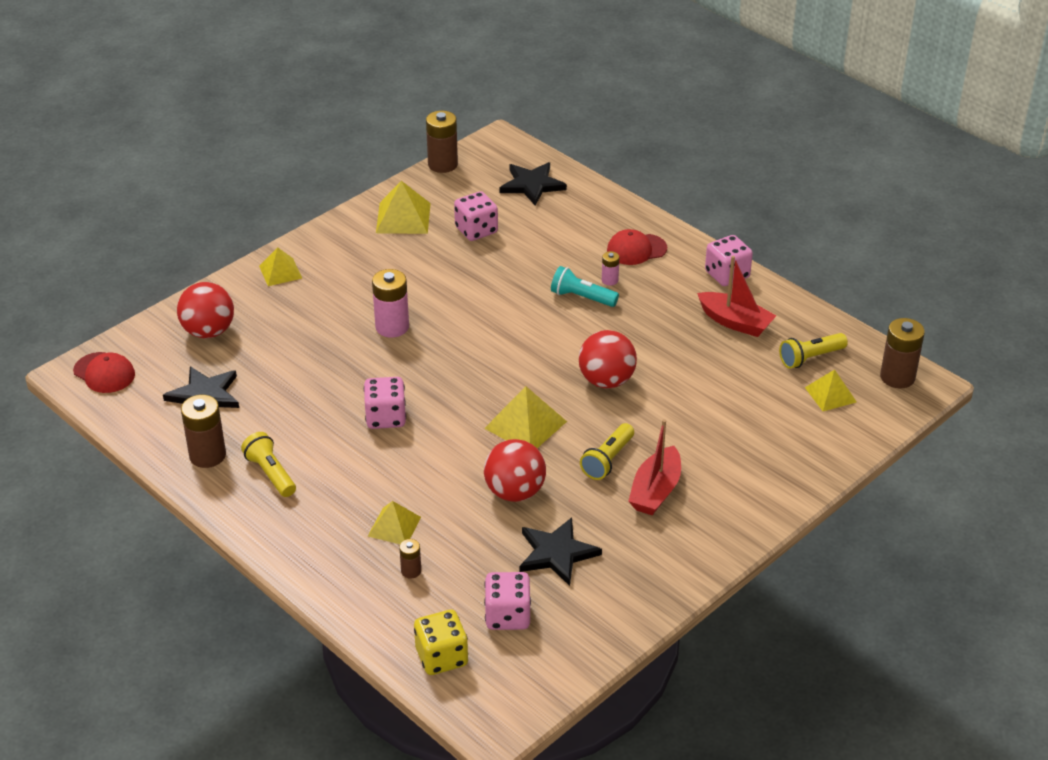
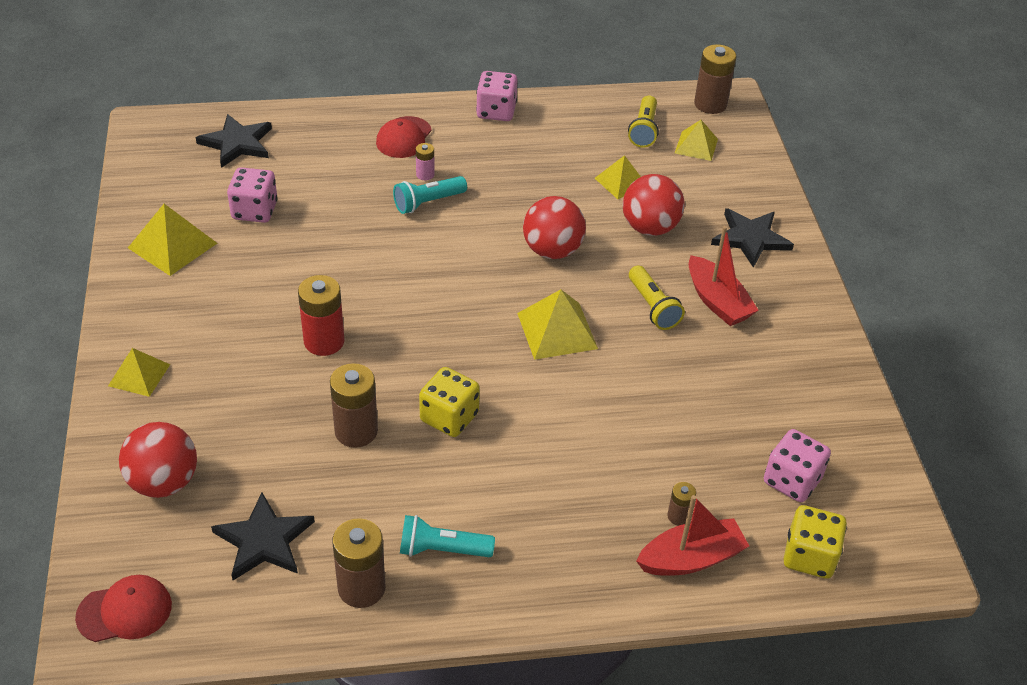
camera: 55 degrees left, 5 degrees up
(270, 473) = (442, 549): yellow flashlight -> turquoise flashlight
(386, 417) = (449, 417): pink dice -> yellow dice
(392, 327) = (324, 341): pink battery -> red battery
(394, 526) = (607, 495): yellow pyramid -> yellow pyramid (621, 182)
(442, 164) = (129, 177): brown battery -> brown battery (356, 431)
(515, 492) = (638, 387): red ball -> red ball (650, 228)
(557, 553) = (740, 404): black star -> black star (750, 238)
(735, 322) = (559, 141): red boat -> red boat (691, 558)

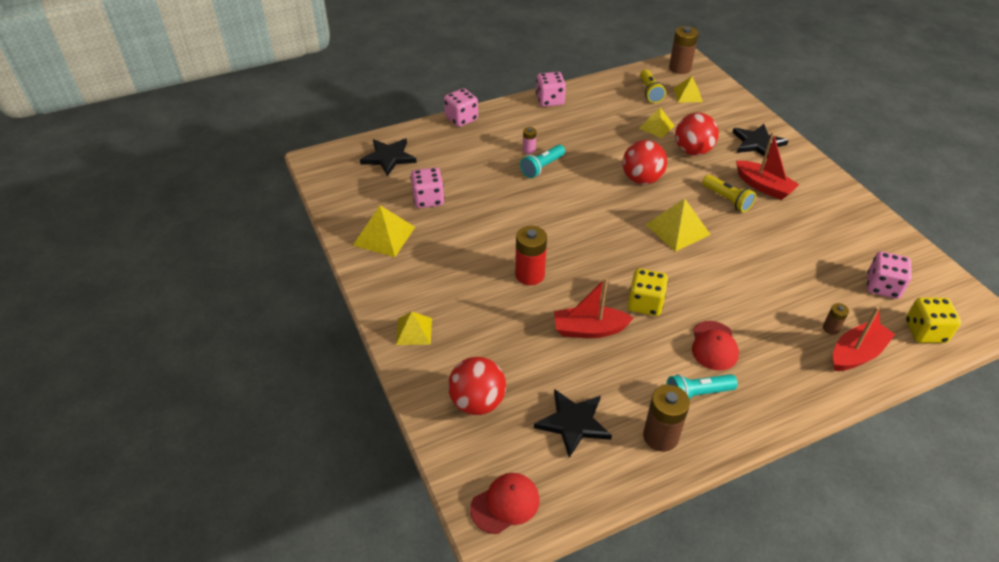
camera: 15 degrees left, 0 degrees up
(356, 431) = (589, 329): brown battery -> red boat
(362, 111) = (461, 119): none -> pink dice
(404, 137) = (500, 129): red cap -> red cap (714, 346)

